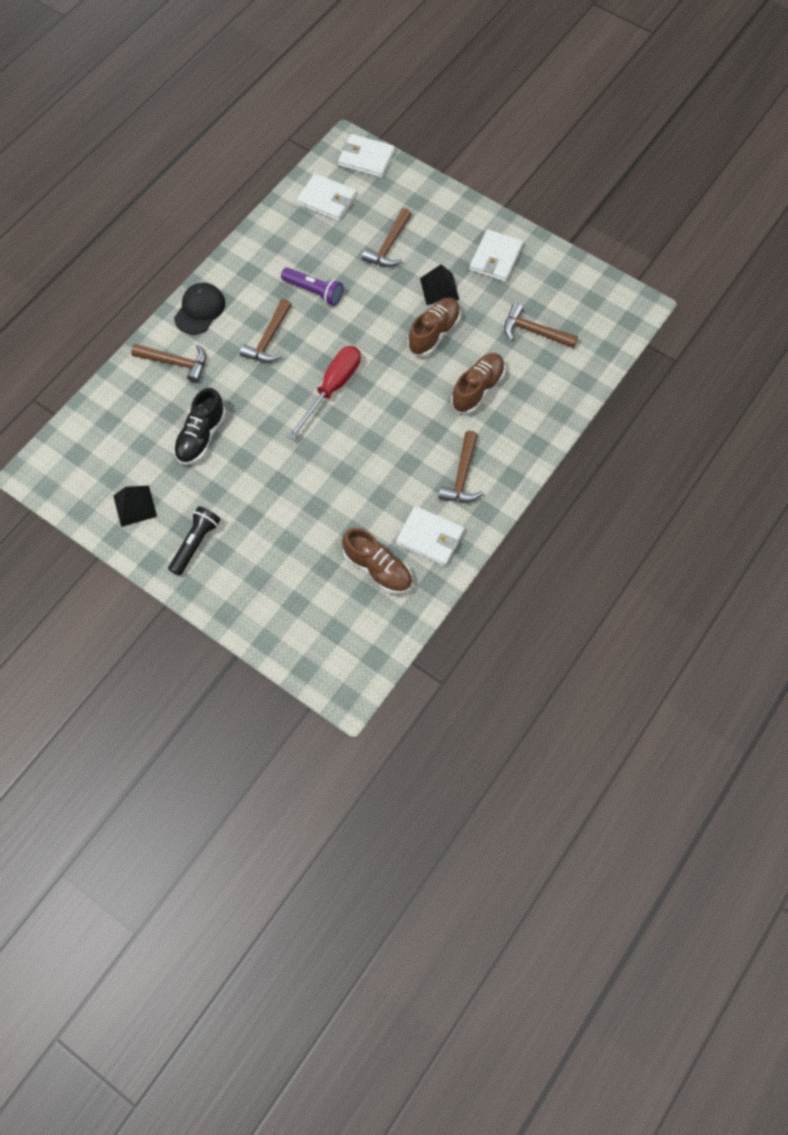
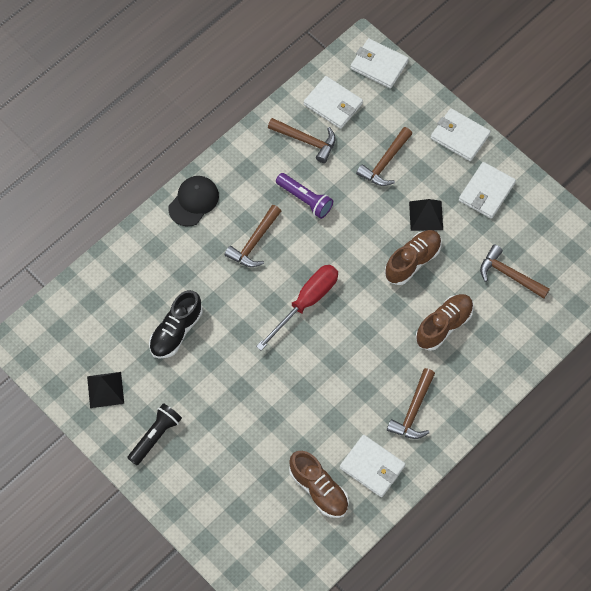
camera: 10 degrees right, 0 degrees up
(176, 363) = (163, 252): brown hammer -> brown hammer (306, 141)
(459, 211) = (460, 136): none -> white wallet

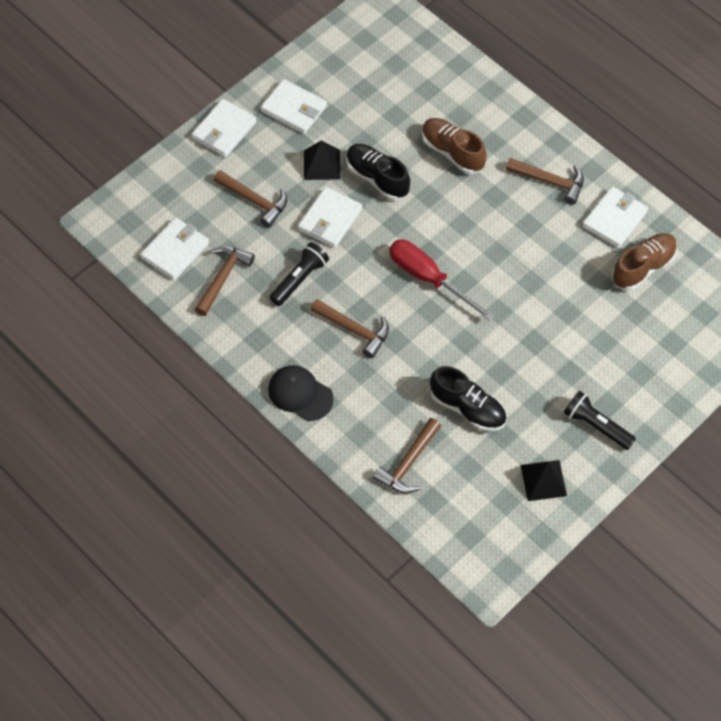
camera: 90 degrees left, 5 degrees down
(305, 199) = (300, 279): purple flashlight -> black flashlight
(379, 65) = (126, 204): white wallet -> white wallet (330, 219)
(412, 261) = (377, 178): brown shoe -> black shoe
(509, 275) = (392, 93): brown hammer -> brown hammer (408, 463)

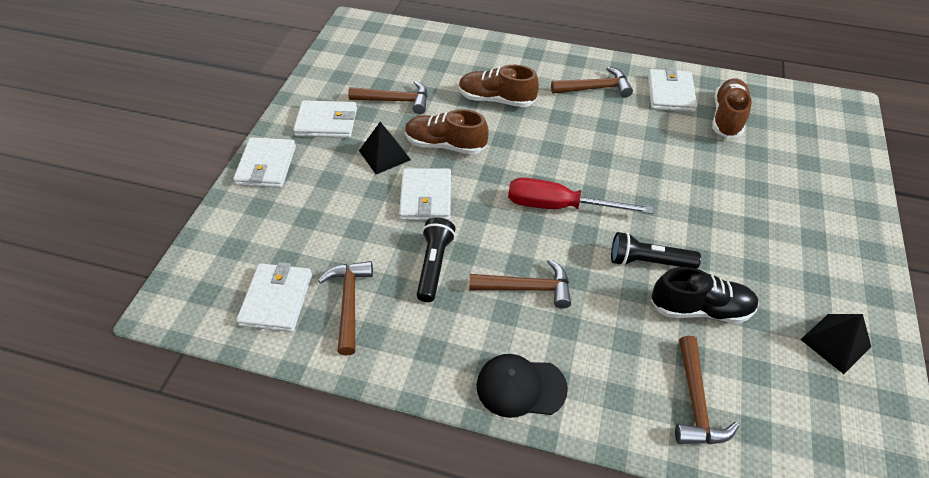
camera: 30 degrees left, 10 degrees down
(255, 201) = (337, 213): brown hammer -> brown hammer (395, 101)
(377, 178) = (445, 145): black shoe -> brown shoe
(596, 426) = (825, 263): black flashlight -> black flashlight (648, 261)

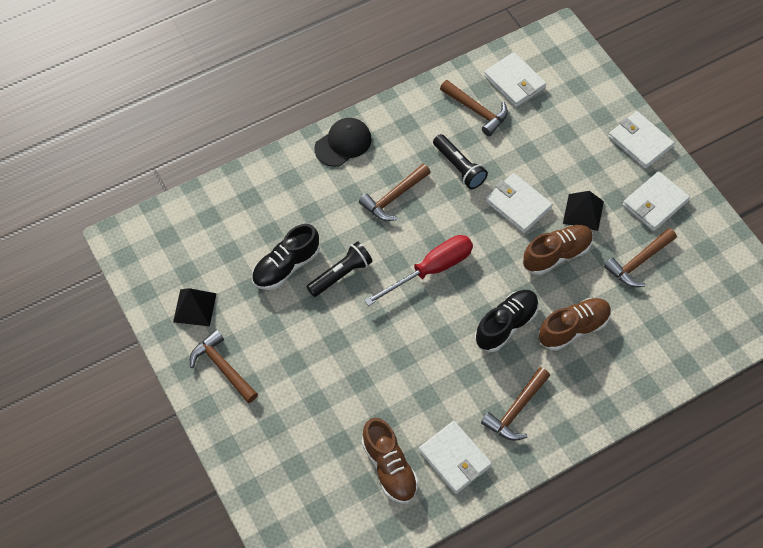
camera: 135 degrees right, 10 degrees up
(543, 132) = (506, 325): none -> black shoe
(695, 402) = (249, 207): brown hammer -> brown hammer (222, 367)

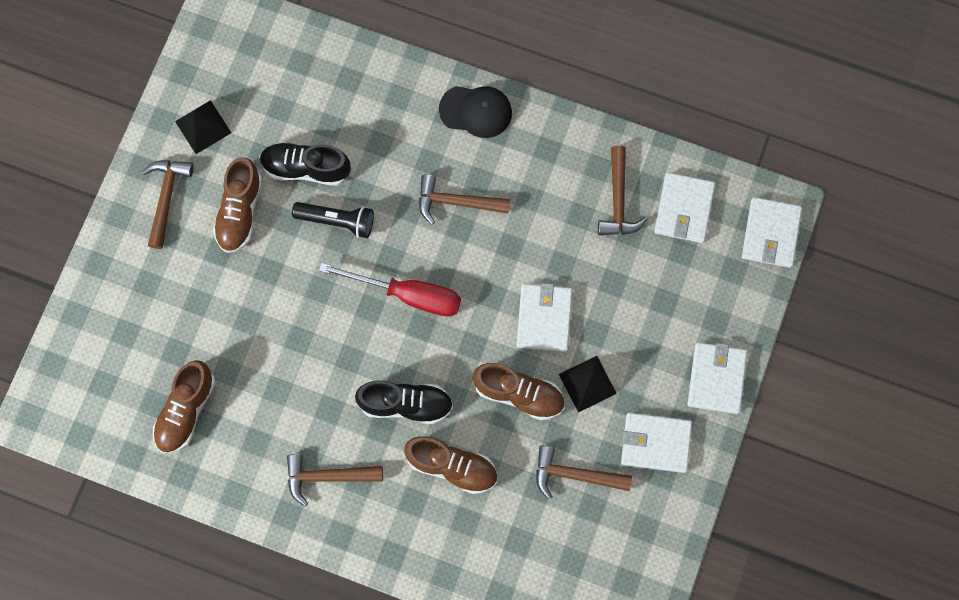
camera: 50 degrees right, 15 degrees up
(277, 328) = (240, 211): none -> brown shoe
(454, 458) = (238, 459): white wallet -> white wallet (770, 233)
(459, 167) = (540, 234): black flashlight -> none

